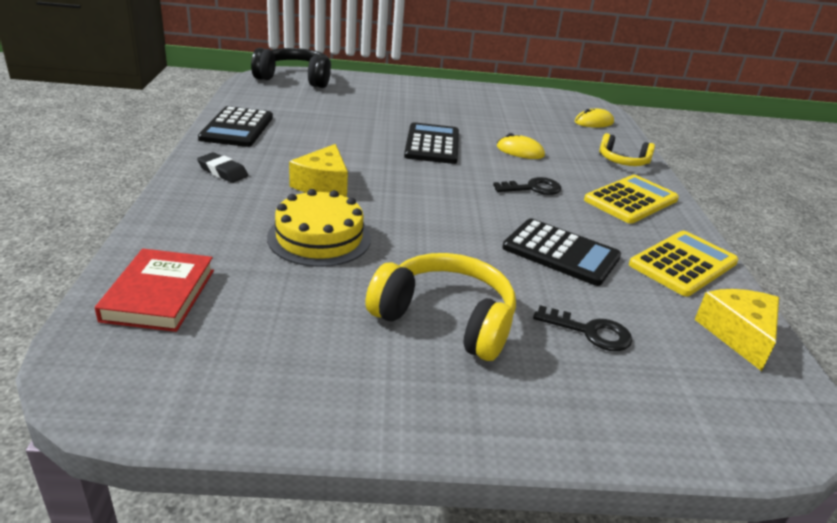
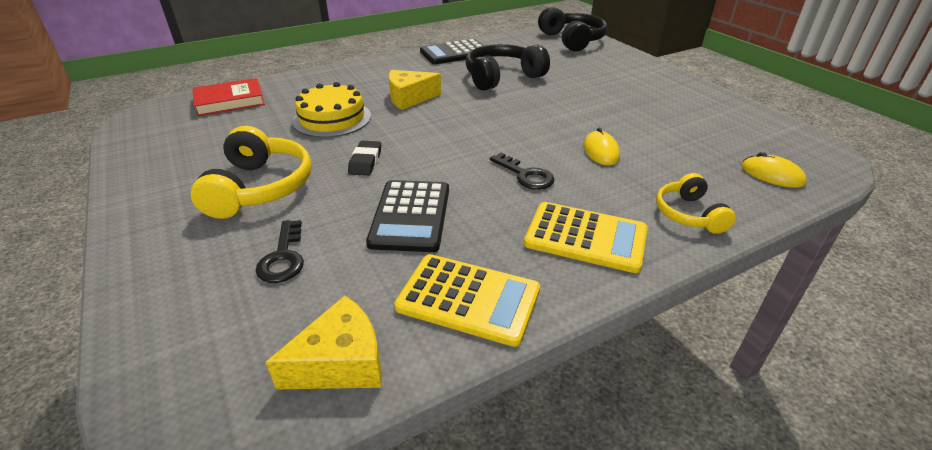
camera: 65 degrees right, 5 degrees up
(223, 171) = (387, 69): black eraser -> black eraser (365, 162)
(336, 132) = (502, 77): none -> black headphones
(432, 144) = (542, 112): black calculator -> none

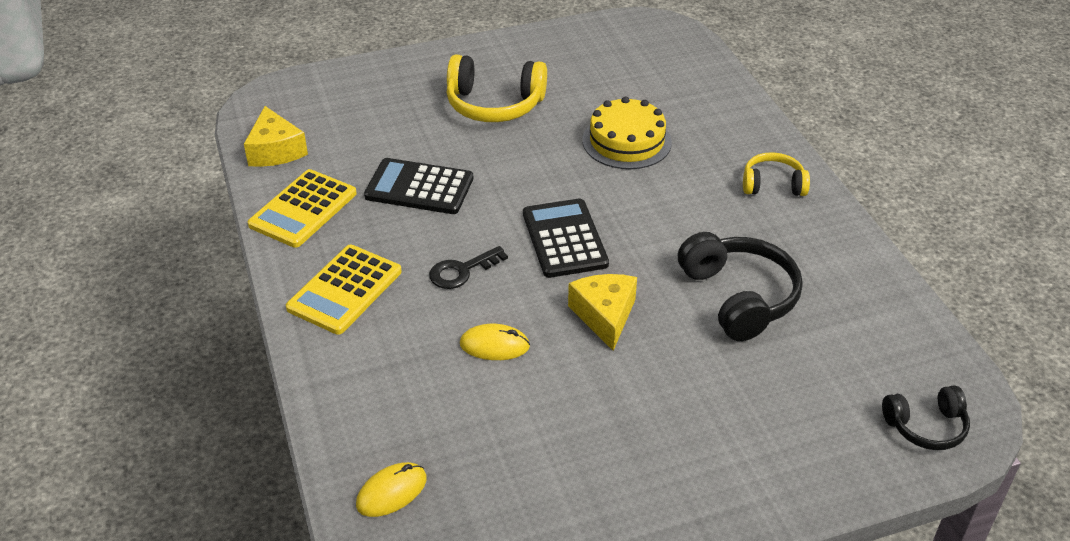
camera: 100 degrees right, 5 degrees up
(230, 101) = (685, 71): red book -> none
(283, 258) = (390, 123): black key -> none
(365, 162) = (523, 163): black eraser -> none
(409, 98) = (675, 201): yellow cheese -> yellow cheese (604, 315)
(455, 53) = (847, 259): black calculator -> black calculator (564, 239)
(572, 40) = (926, 426): black headphones -> black headphones, size x0.60
(688, 214) = (348, 377): yellow headphones -> yellow headphones (773, 185)

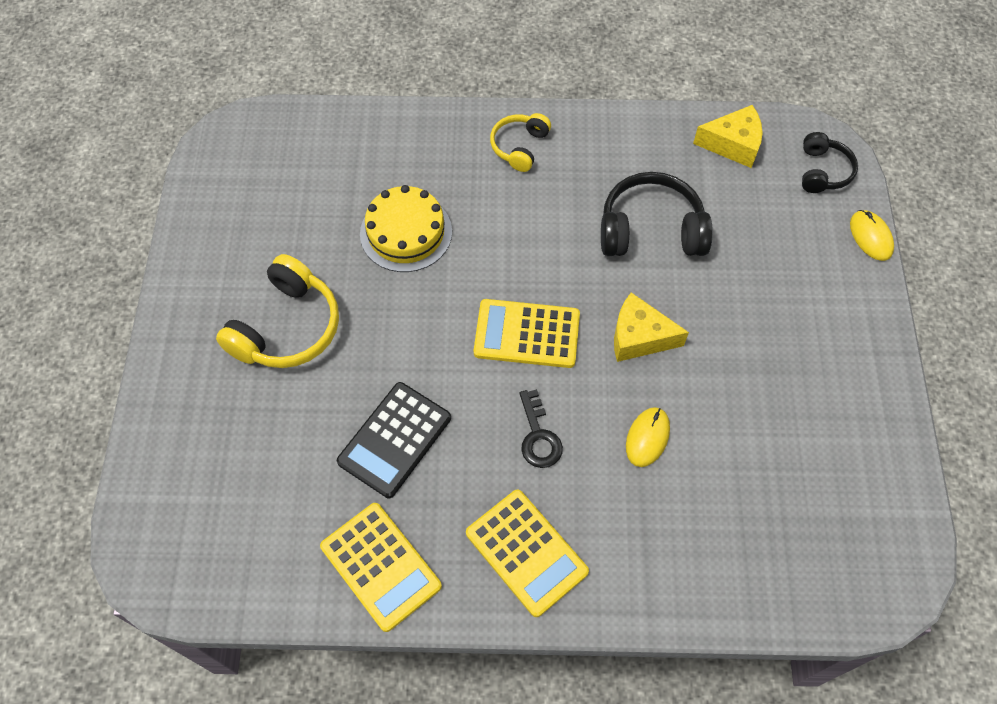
camera: 70 degrees left, 20 degrees up
(275, 150) = (260, 575): yellow cheese -> yellow cheese (733, 144)
(391, 492) = (797, 573): yellow mouse -> yellow mouse (870, 237)
(564, 239) = (527, 334): black calculator -> yellow calculator

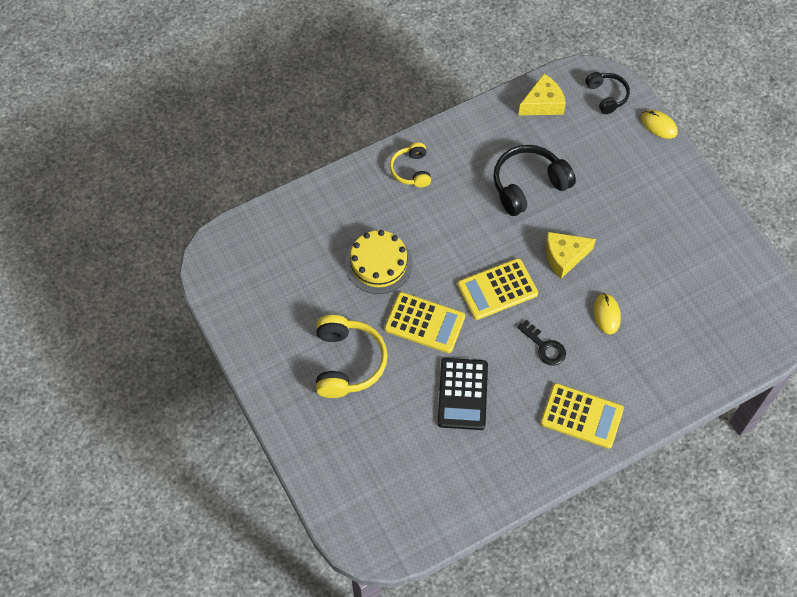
camera: 30 degrees left, 0 degrees up
(380, 566) = (505, 469): yellow calculator -> yellow calculator (424, 323)

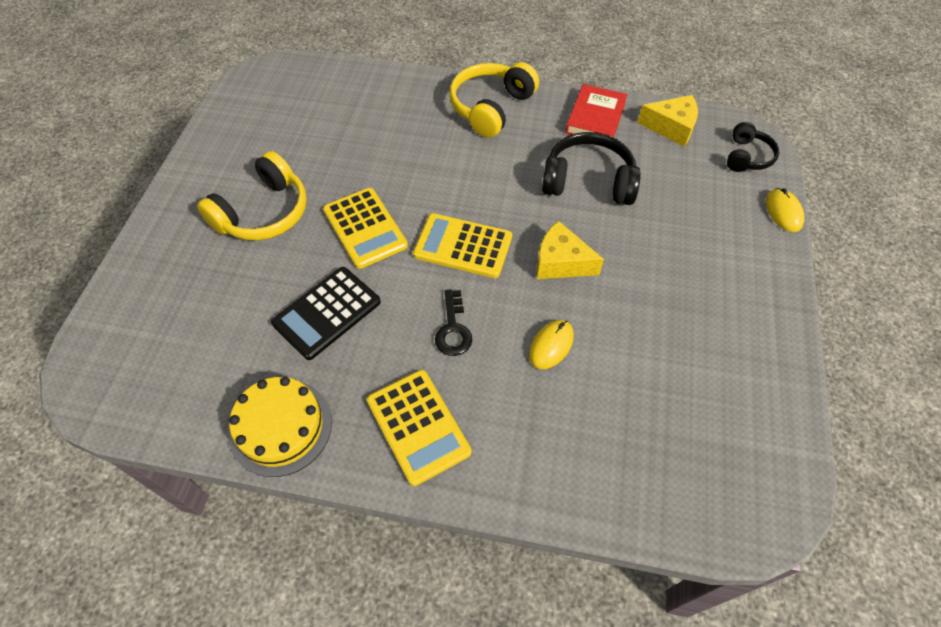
camera: 40 degrees right, 5 degrees down
(378, 263) = (381, 157): yellow cake -> yellow cake (281, 427)
(411, 170) = (491, 107): yellow headphones -> yellow headphones, size x1.68
(488, 130) = (595, 118): none -> red book

